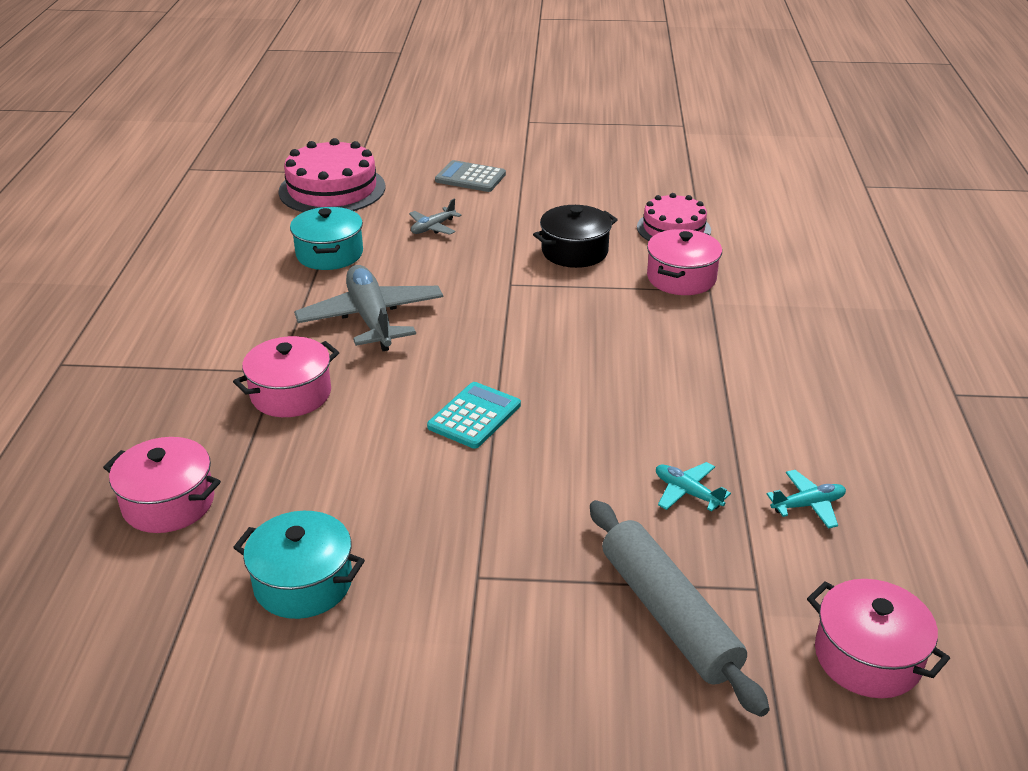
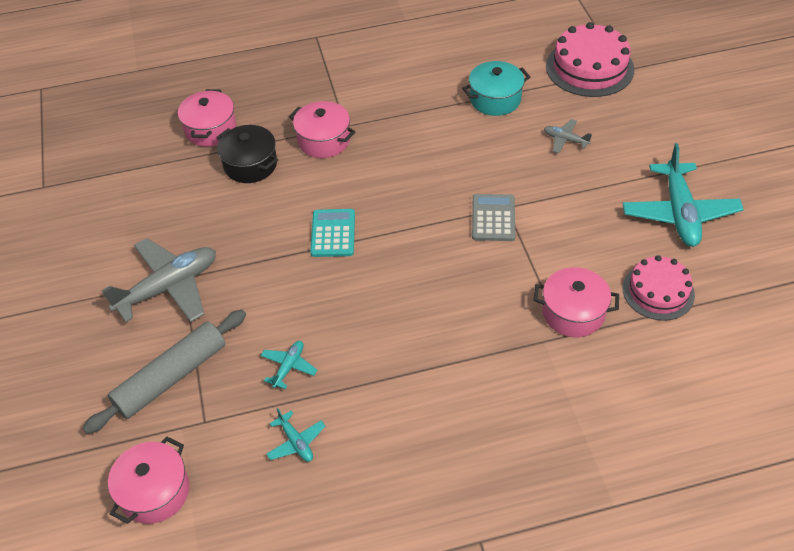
camera: 75 degrees right, 15 degrees up
(303, 583) = (162, 205): turquoise pot -> none
(371, 319) = (423, 148): grey plane -> grey plane (168, 287)
(470, 177) = (662, 136): grey calculator -> grey calculator (493, 218)
(474, 416) = (333, 233): turquoise calculator -> turquoise calculator turned 105 degrees counterclockwise
(574, 252) = (577, 233): black pot -> black pot (250, 165)
(579, 194) = (679, 213): none -> turquoise plane

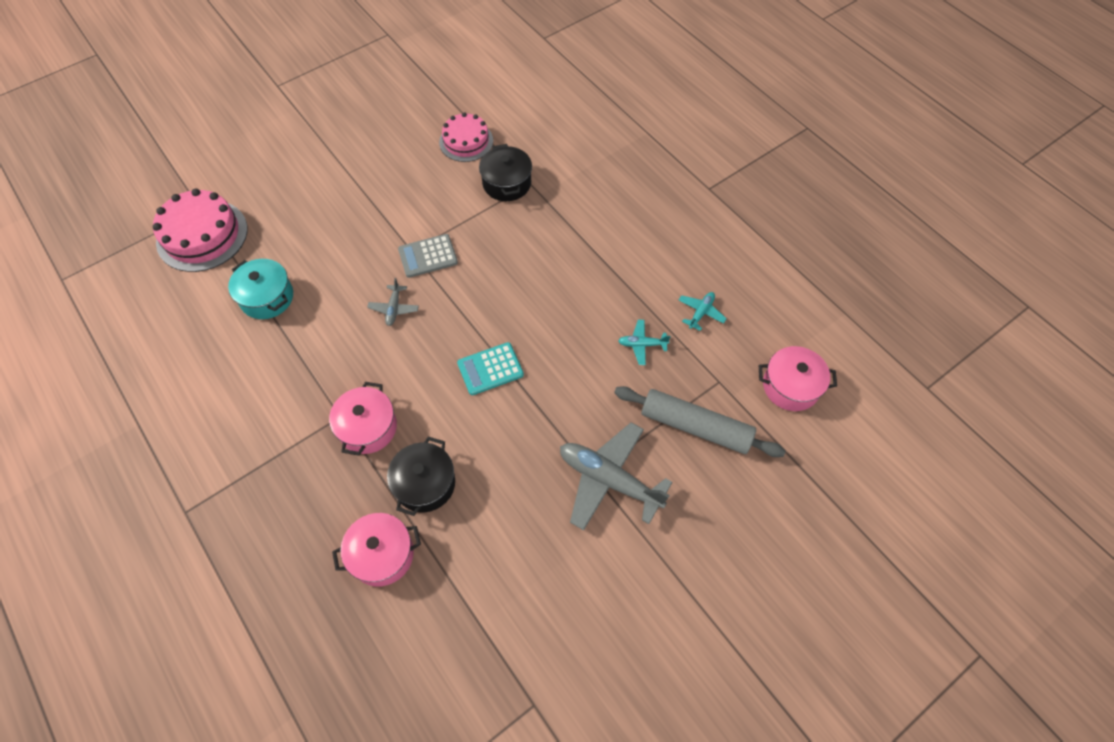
camera: 115 degrees left, 10 degrees up
(565, 140) = (313, 230): grey plane -> grey plane (394, 308)
(573, 313) = (507, 183): pink pot -> black pot
(679, 213) = (380, 142): turquoise plane -> none

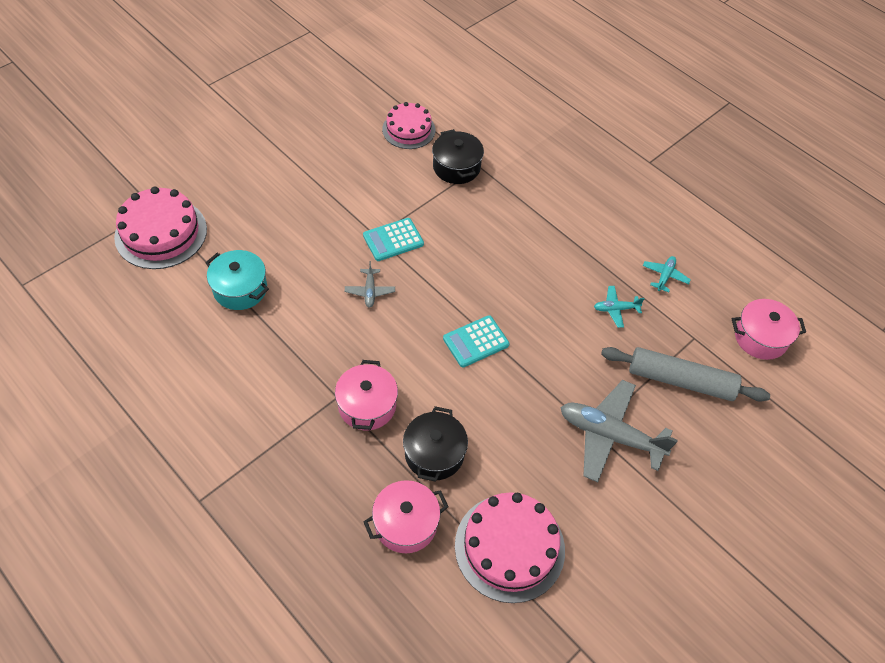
camera: 10 degrees left, 5 degrees down
(428, 256) = (393, 240): grey calculator -> turquoise calculator
(482, 589) = (509, 547): none -> pink cake

